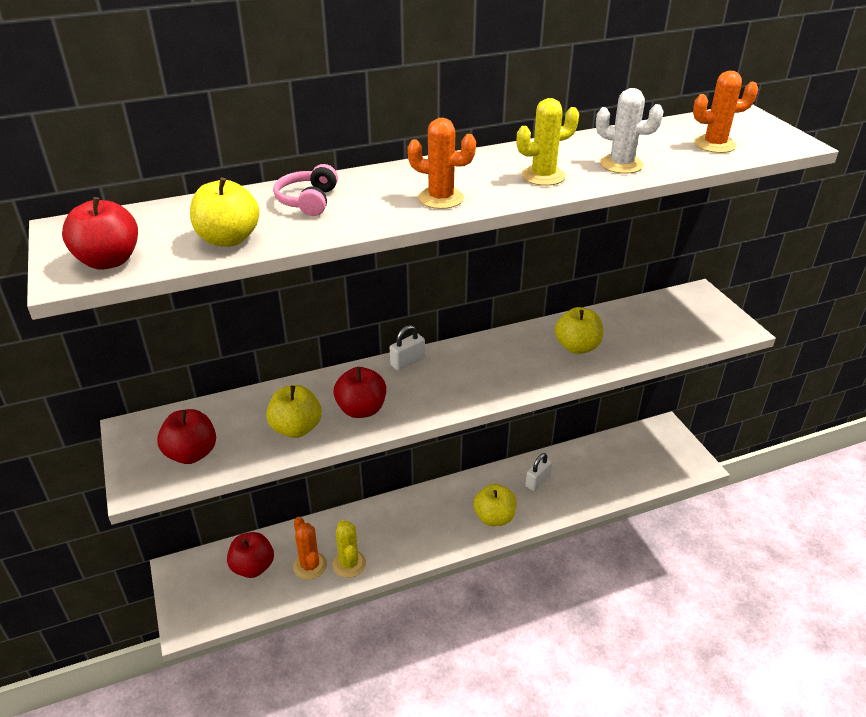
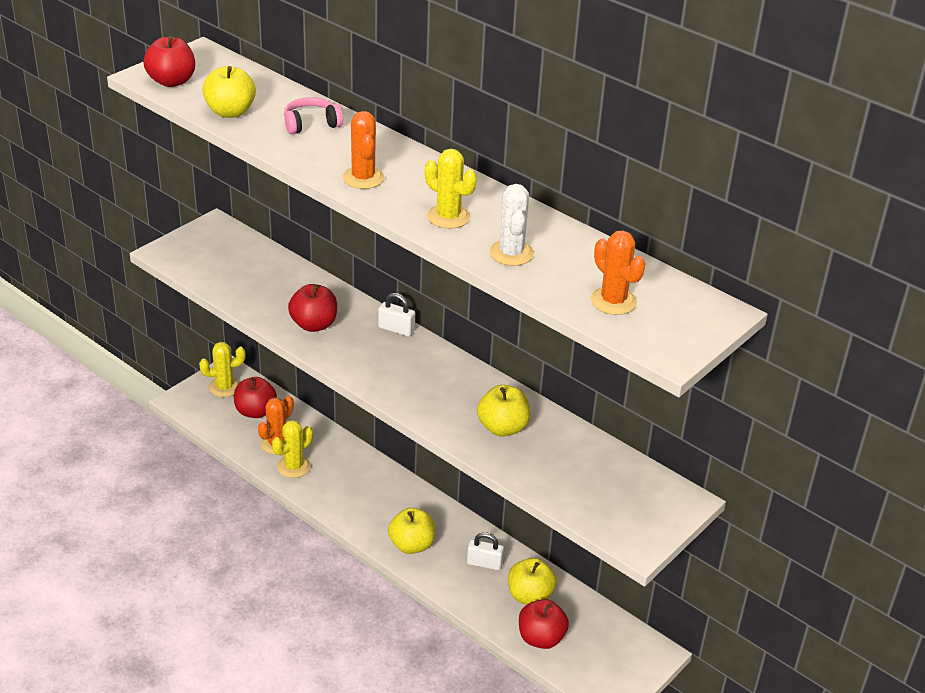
camera: 60 degrees right, 0 degrees up
(191, 454) = (208, 262): red apple -> red apple (541, 638)
(198, 580) = (224, 387): none -> yellow cactus
(296, 428) = (268, 300): yellow apple -> yellow apple (530, 596)

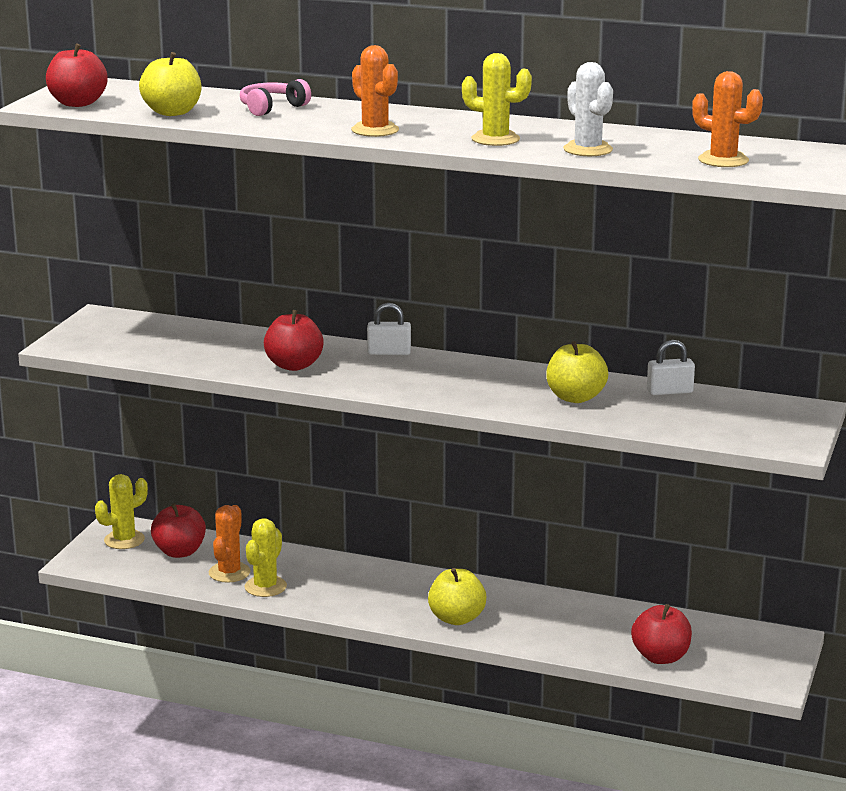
camera: 20 degrees left, 15 degrees down
(484, 563) = (549, 614): white padlock -> white padlock (669, 391)
(530, 596) = (620, 628): yellow apple -> none

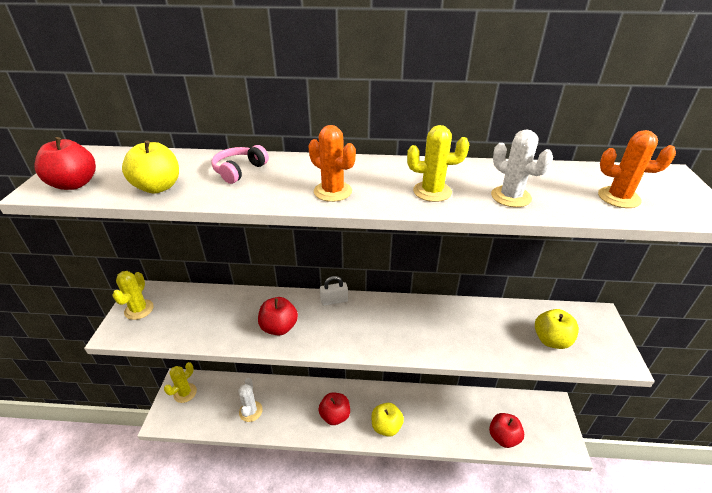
camera: 15 degrees left, 15 degrees up
(179, 552) = (219, 397): red apple -> red apple (335, 416)
(229, 572) = (250, 411): orange cactus -> white cactus
(265, 587) = (274, 420): yellow cactus -> yellow cactus (139, 309)
(575, 397) = (466, 330): yellow apple -> yellow apple (551, 340)
(669, 391) = (515, 312): white padlock -> none

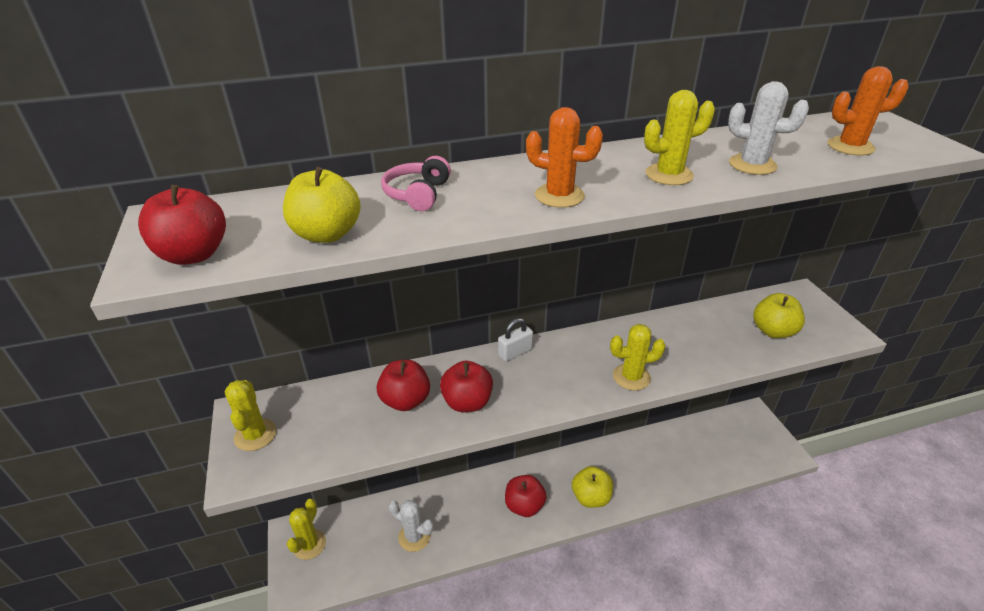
camera: 20 degrees left, 0 degrees up
(250, 411) = (414, 537): white cactus -> white cactus turned 45 degrees counterclockwise
(408, 344) = (631, 377): none -> yellow cactus
(503, 437) = (720, 465): red apple -> red apple (405, 400)

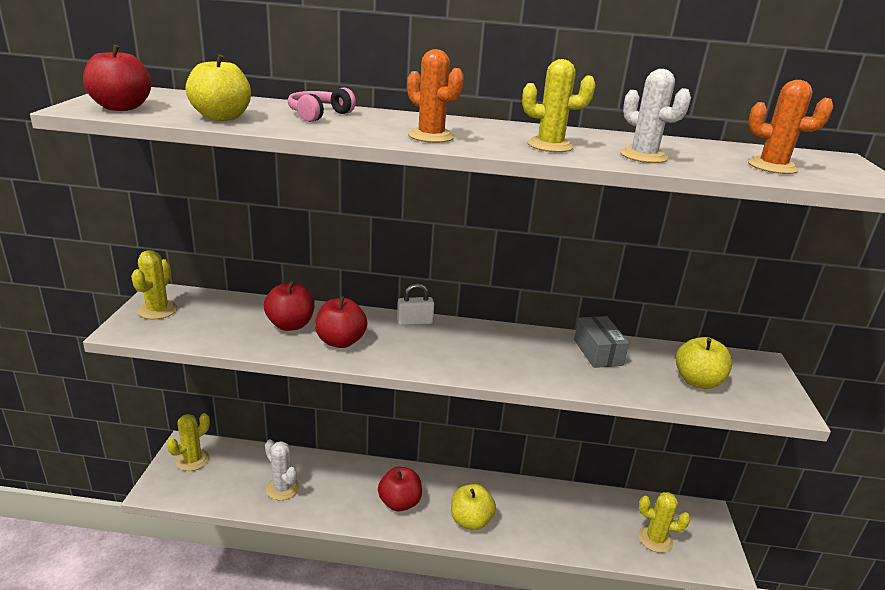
camera: 20 degrees right, 10 degrees down
(631, 377) = (509, 370): yellow cactus -> yellow cactus (655, 539)
(683, 329) = (598, 352): none -> grey box

